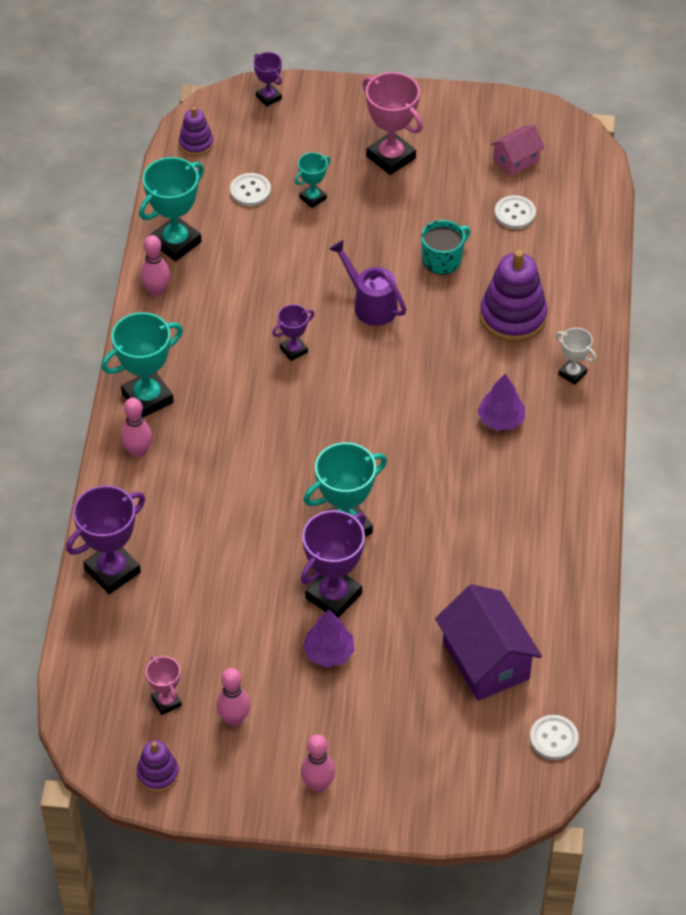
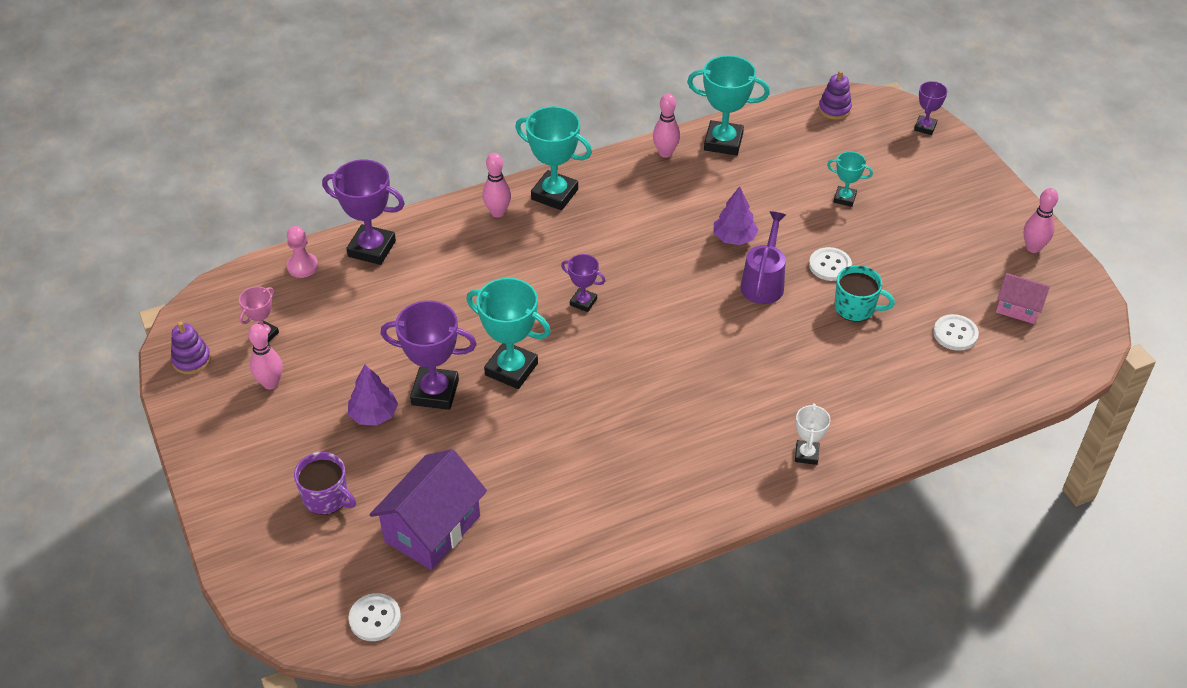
camera: 60 degrees right, 5 degrees down
(94, 636) = (302, 266): none -> pink pawn
(250, 191) = (816, 160): white button -> white button (830, 265)
(294, 350) = (673, 256): purple trophy -> purple trophy (583, 302)
(318, 784) = (233, 466): pink bowling pin -> pink bowling pin (1033, 248)
(391, 157) = (937, 226): pink trophy -> none
(402, 725) = (326, 497): none -> purple mug
(501, 420) = (709, 424): purple tree -> purple tree (734, 238)
(513, 316) = (835, 383): purple stacking toy -> none

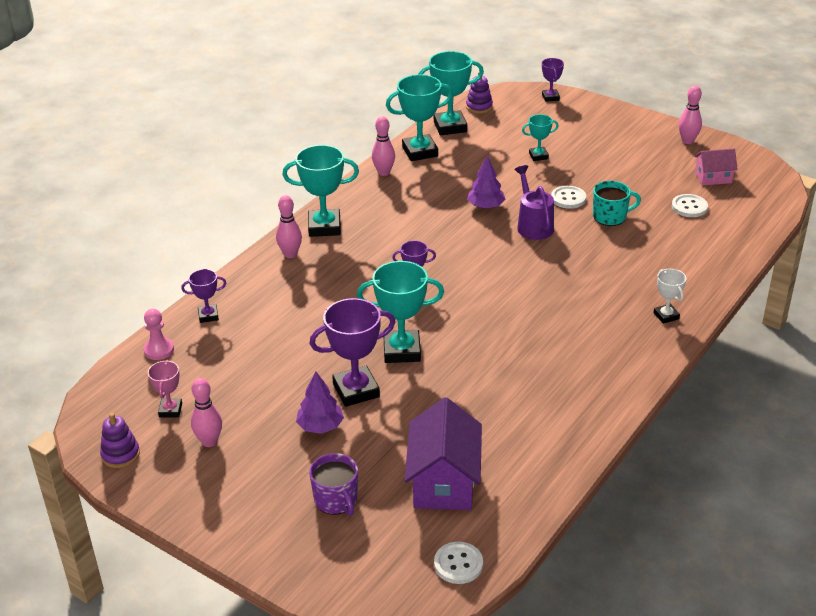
camera: 30 degrees left, 10 degrees down
(326, 497) = (336, 500): purple mug -> purple mug turned 60 degrees clockwise
(372, 249) = (208, 316): purple trophy -> purple trophy, size x0.54
(781, 123) = (450, 127): none -> turquoise trophy

